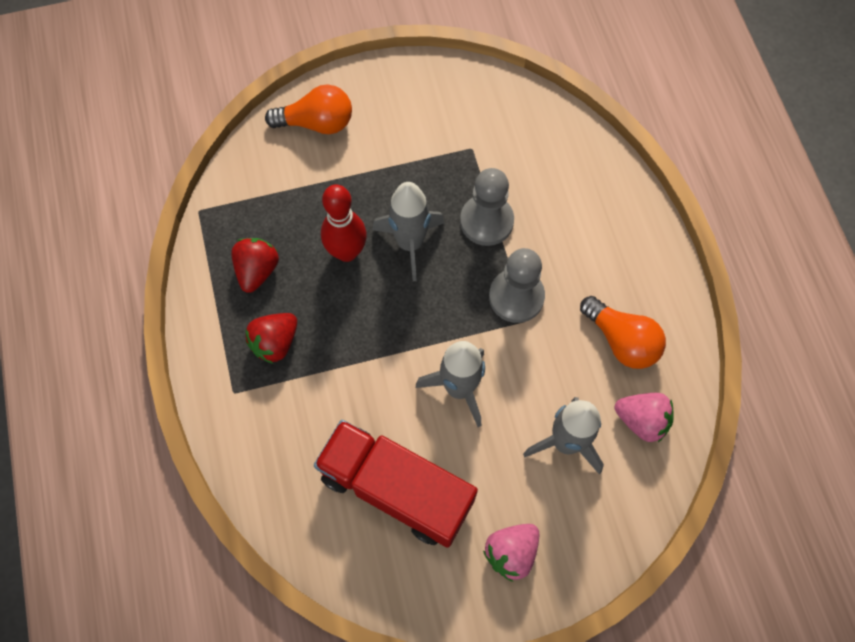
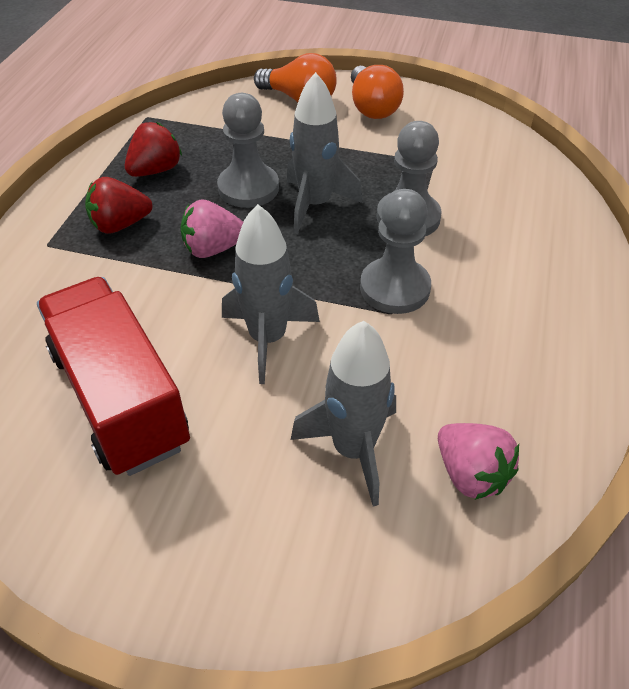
camera: 30 degrees right, 20 degrees down
(347, 252) = (248, 188): red bowling pin -> grey pawn
(511, 552) = (193, 535): pink strawberry -> pink strawberry (213, 249)
(621, 340) = (496, 379): orange light bulb -> orange light bulb (372, 107)

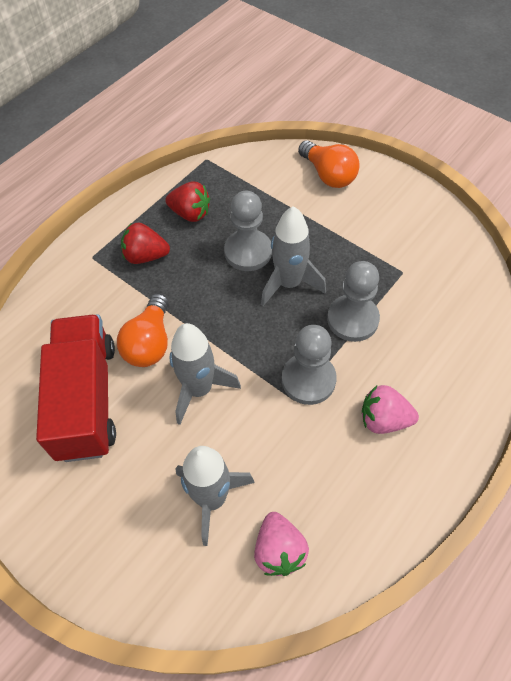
camera: 25 degrees right, 10 degrees up
(155, 170) = (190, 213): red strawberry -> red strawberry turned 45 degrees clockwise
(213, 249) = (198, 299): pink strawberry -> pink strawberry (384, 419)
(372, 107) = (382, 201): orange light bulb -> orange light bulb (149, 342)

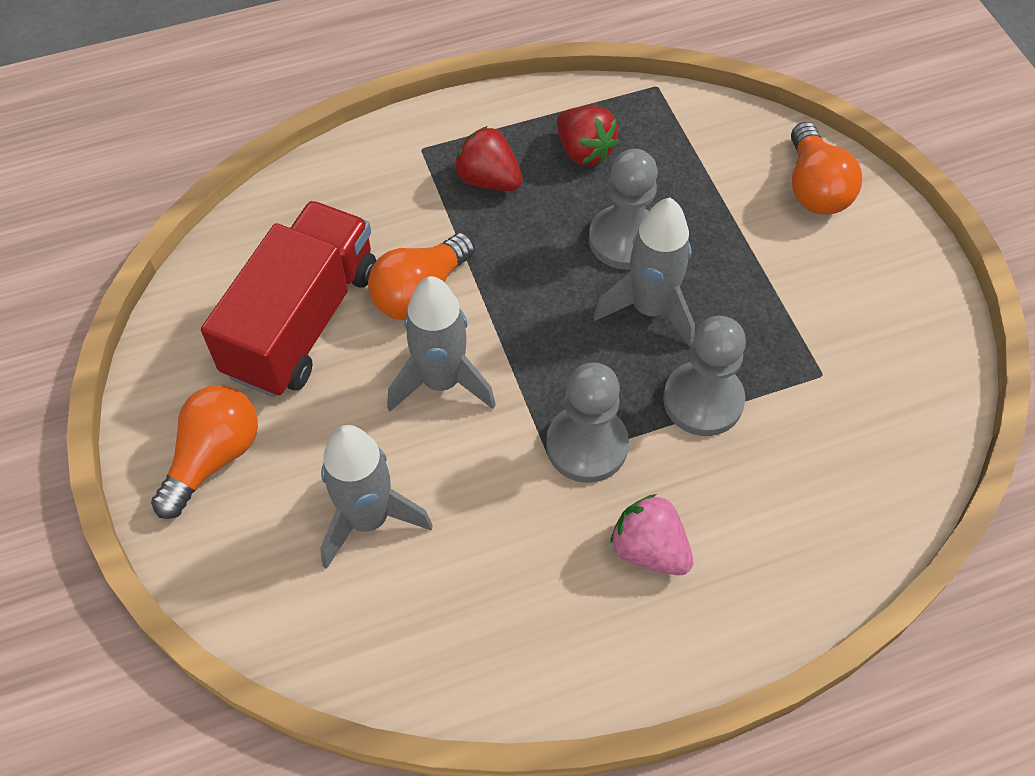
camera: 30 degrees right, 0 degrees up
(85, 519) = (214, 458): none -> orange light bulb
(279, 550) = (405, 624): pink strawberry -> none

